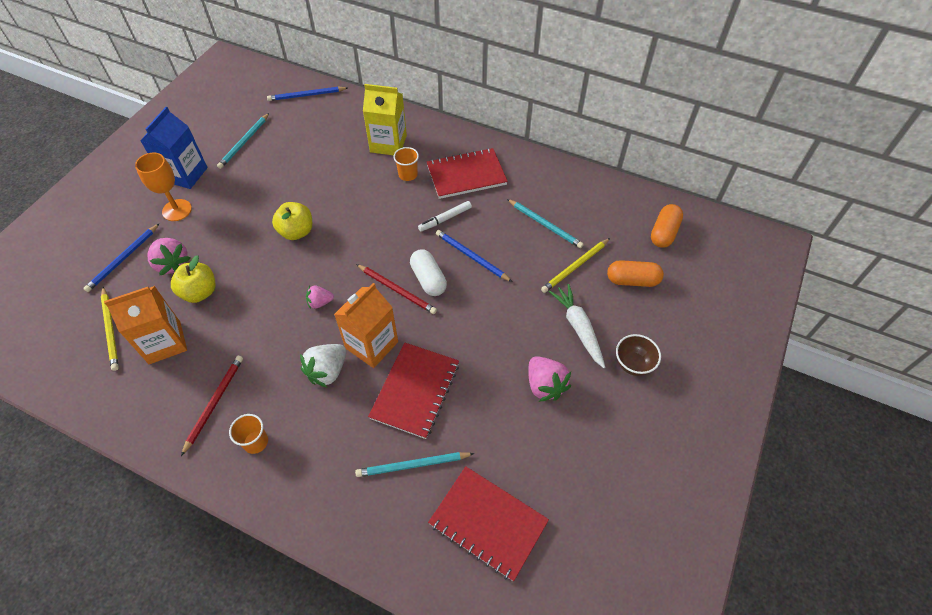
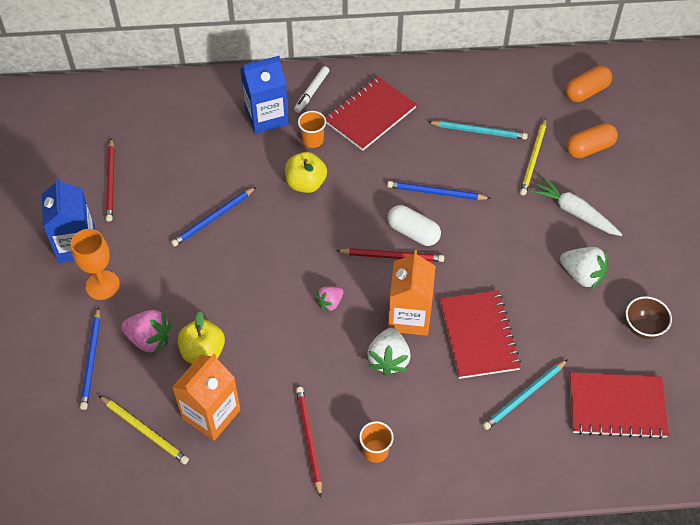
camera: 30 degrees left, 0 degrees up
(244, 142) = (111, 182): turquoise pencil -> red pencil
(296, 232) = (249, 248): yellow apple -> yellow apple (306, 183)
(306, 95) = (134, 101): blue pencil -> blue pencil (213, 218)
(388, 144) = (266, 116): yellow carton -> blue carton
(445, 219) = (383, 168): white marker -> white marker (312, 92)
(545, 385) = (582, 275): pink strawberry -> white strawberry
(633, 364) = (639, 221): brown bowl -> brown bowl (643, 327)
(664, 233) = (586, 91): orange capsule -> orange capsule turned 60 degrees clockwise

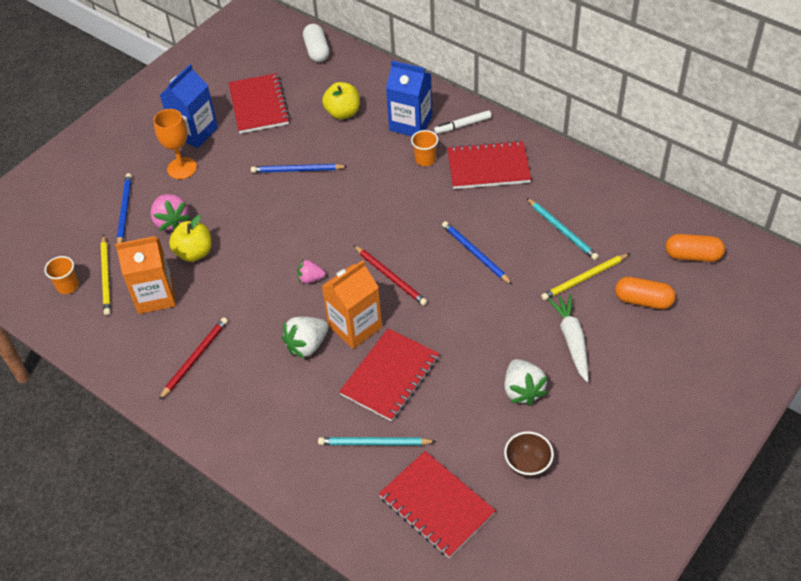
camera: 45 degrees right, 5 degrees down
(91, 360) = (124, 211): blue pencil -> blue pencil turned 135 degrees clockwise
(111, 182) = (259, 105): red pencil -> red notebook
(306, 183) = (386, 186): yellow apple -> yellow apple (343, 113)
(375, 451) = (228, 399): orange cup -> orange cup (67, 286)
(413, 232) = (425, 270): white capsule -> white capsule (317, 51)

